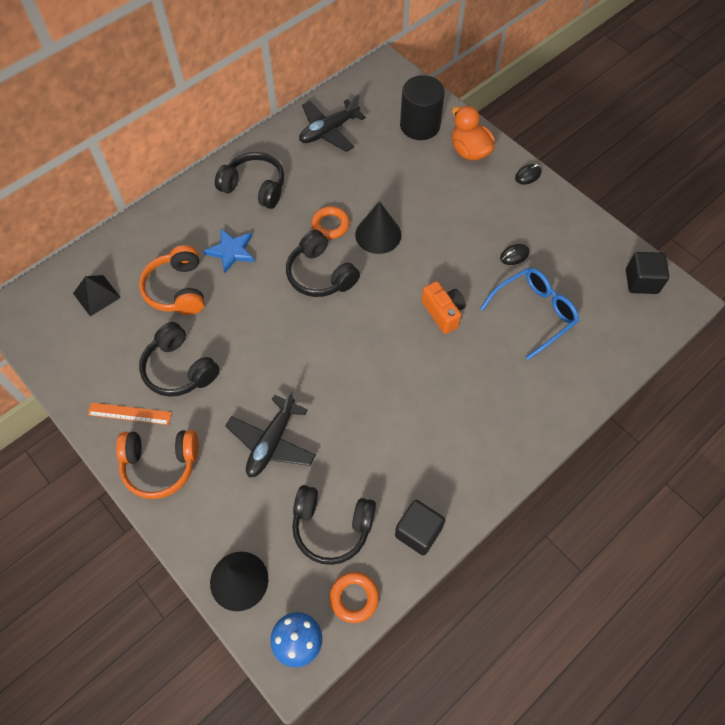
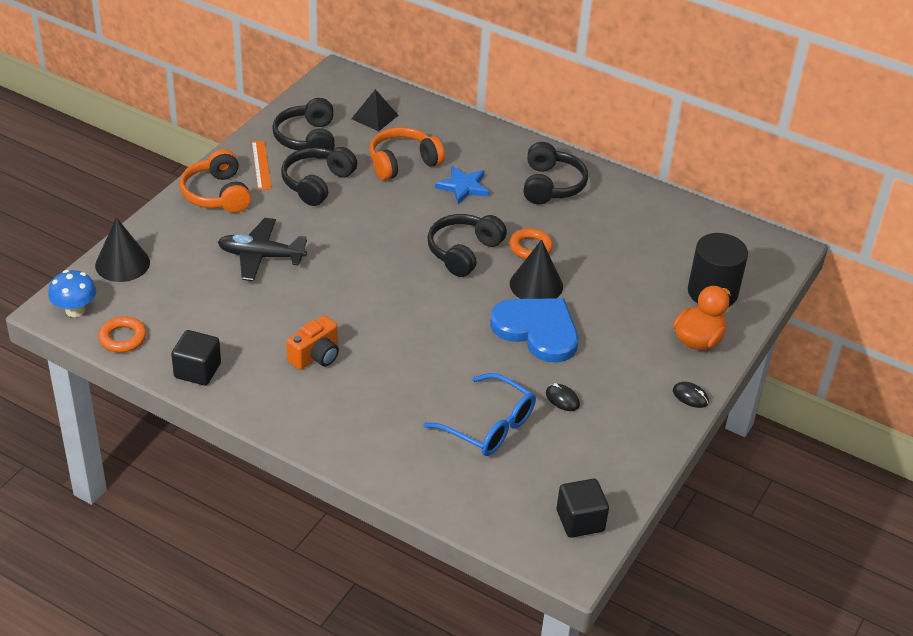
camera: 70 degrees right, 20 degrees down
(329, 131) = (659, 223): black plane -> none
(332, 526) = (187, 311): black headphones -> black headphones (307, 139)
(433, 249) = (537, 330): none -> blue heart
(443, 312) = (457, 351): orange camera -> orange camera (315, 356)

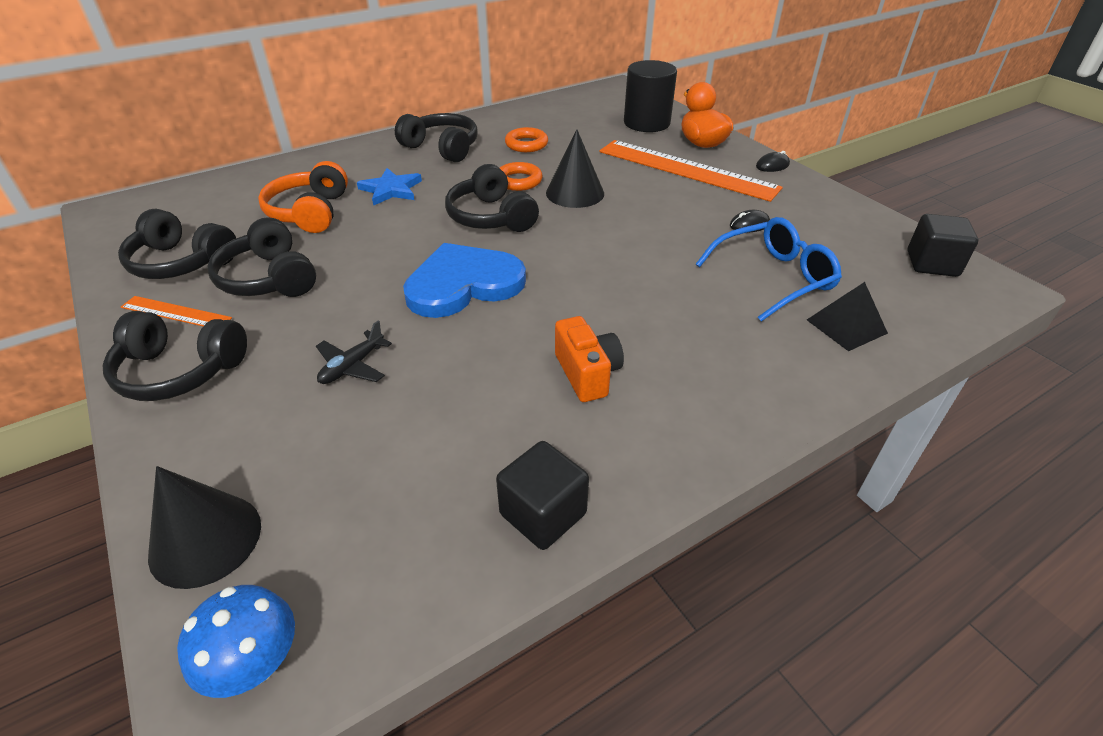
camera: 60 degrees left, 0 degrees up
(122, 338) = (393, 602): orange ring -> orange ring (526, 144)
(217, 194) = (180, 371): orange headphones -> black headphones
(261, 256) = (352, 366): black plane -> black plane, size x0.60
(374, 117) = (212, 208): black pyramid -> black pyramid (846, 326)
(537, 330) = (641, 210): blue heart -> blue heart (463, 284)
(634, 341) = (686, 169): none -> orange ruler

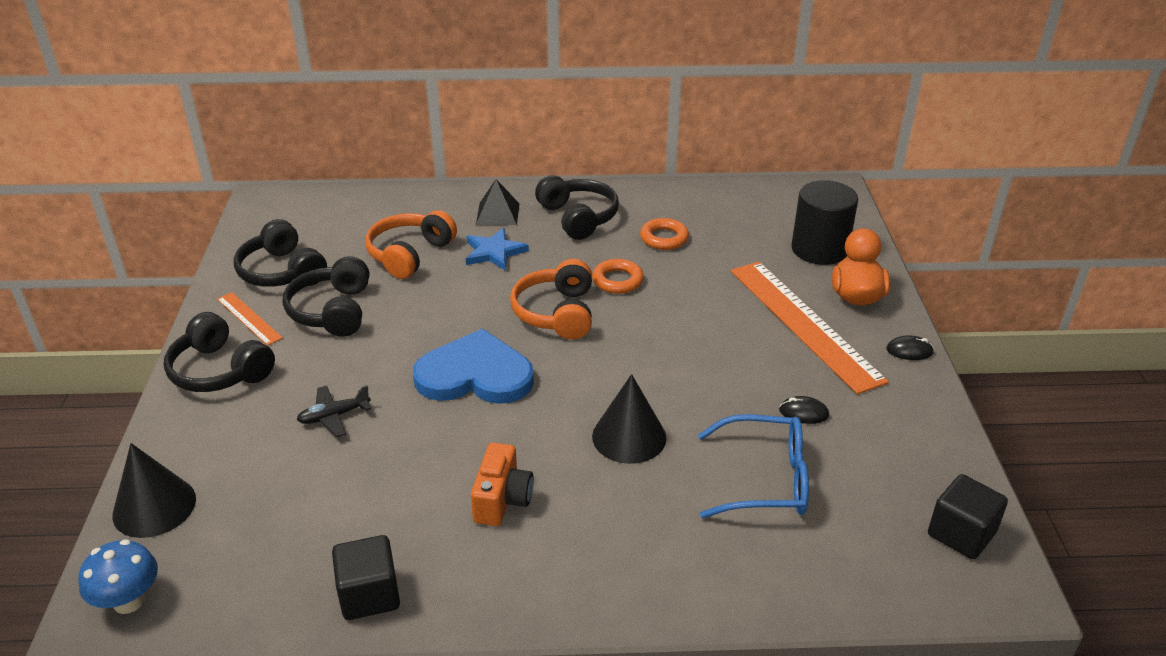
camera: 30 degrees right, 5 degrees down
(491, 217) = (557, 313): black headphones -> orange headphones
(575, 193) = (659, 313): black cone -> black cone (629, 436)
(846, 326) = (783, 558): black pyramid -> black pyramid (497, 214)

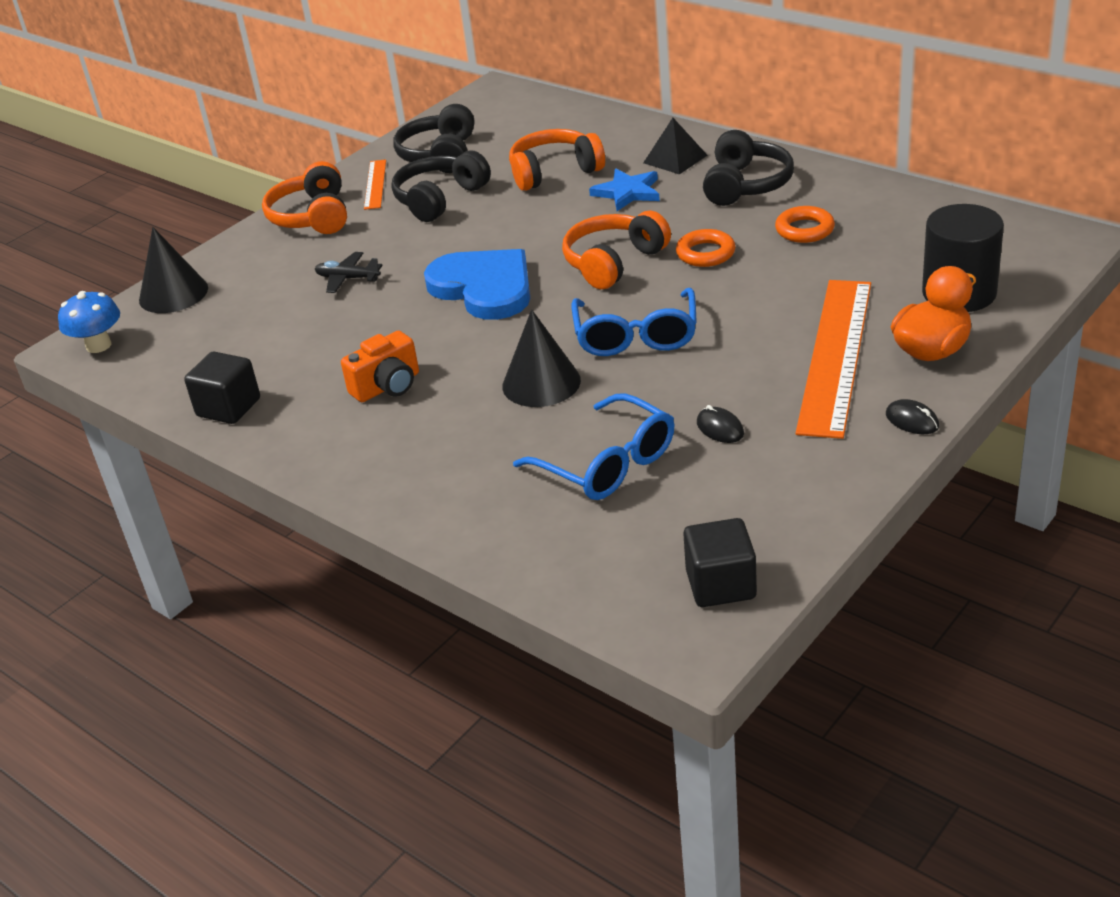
camera: 45 degrees right, 0 degrees up
(220, 370) = (312, 216): black headphones -> orange headphones
(650, 365) = (636, 335): none -> blue glasses

